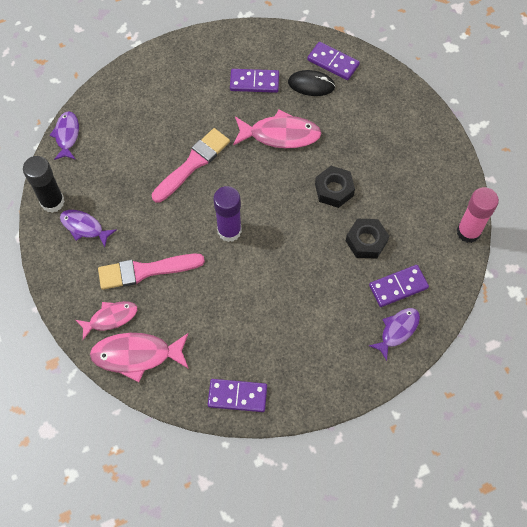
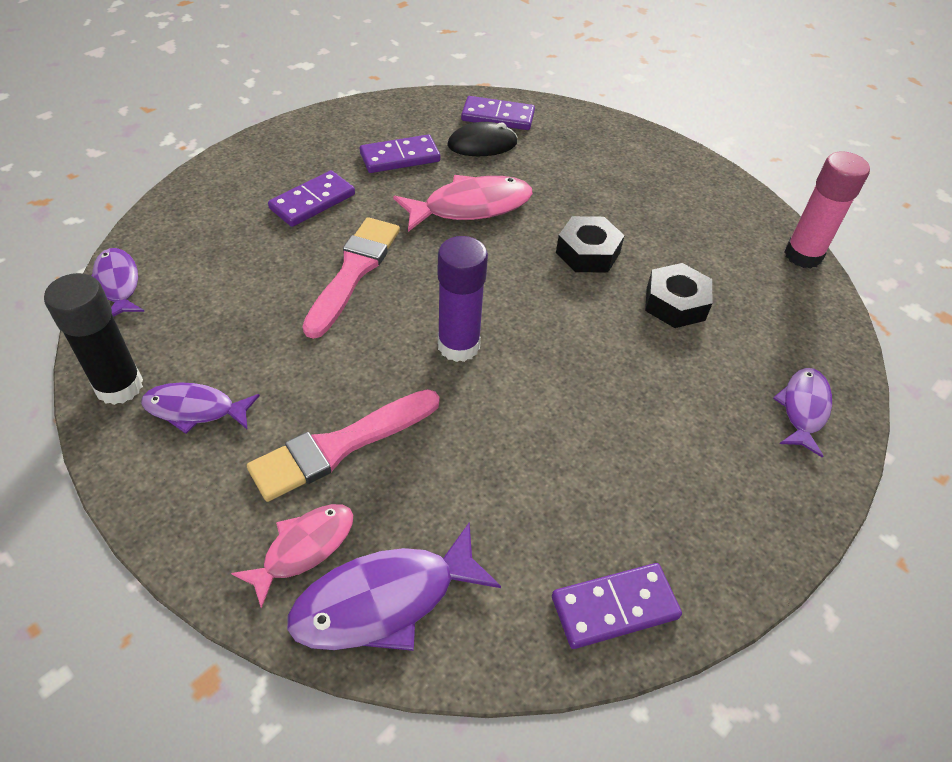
camera: 25 degrees left, 15 degrees down
(136, 355) = (384, 600): pink fish -> purple fish
(398, 287) = (761, 349): purple domino -> purple domino (312, 202)

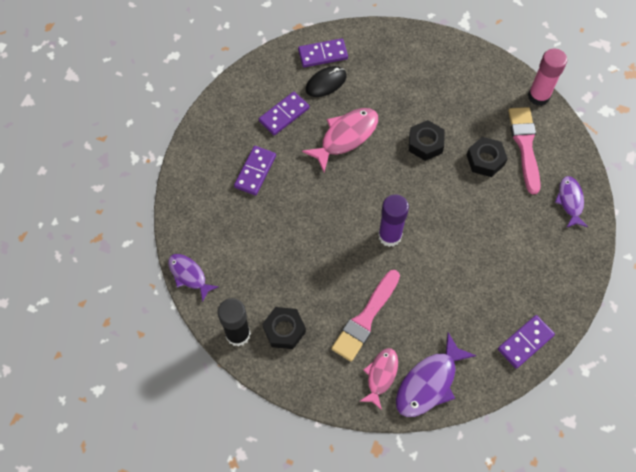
camera: 20 degrees left, 15 degrees up
(195, 409) = (284, 330): purple fish -> black nut
(353, 272) = (309, 212): pink brush -> pink brush (525, 145)

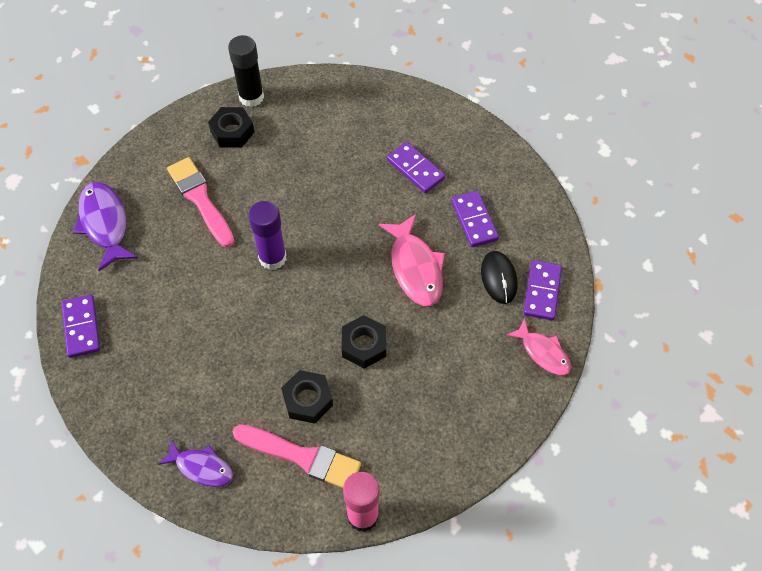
camera: 115 degrees right, 5 degrees down
(189, 275) = (332, 81): purple fish -> none
(381, 375) = (139, 188): pink fish -> pink fish (543, 352)

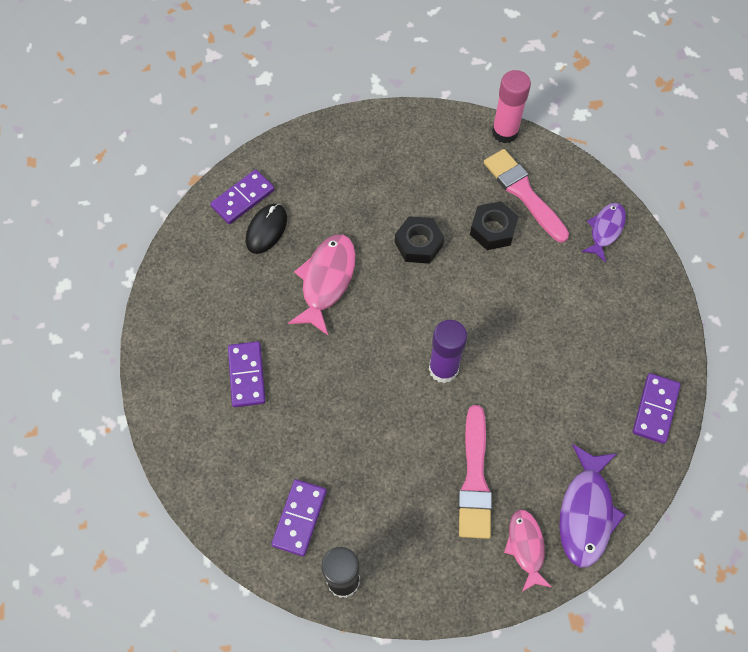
camera: 145 degrees left, 5 degrees up
(201, 467) = (605, 230): purple fish -> purple fish turned 60 degrees clockwise
(232, 132) = (393, 544): black nut -> none
(474, 220) = (240, 291): purple domino -> purple domino (299, 518)
(543, 352) = (286, 156): pink fish -> pink fish (526, 547)

